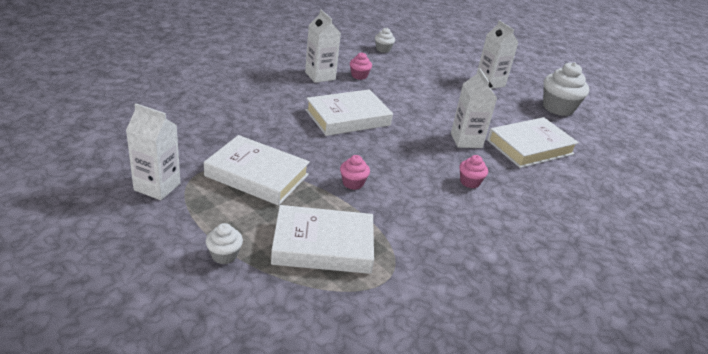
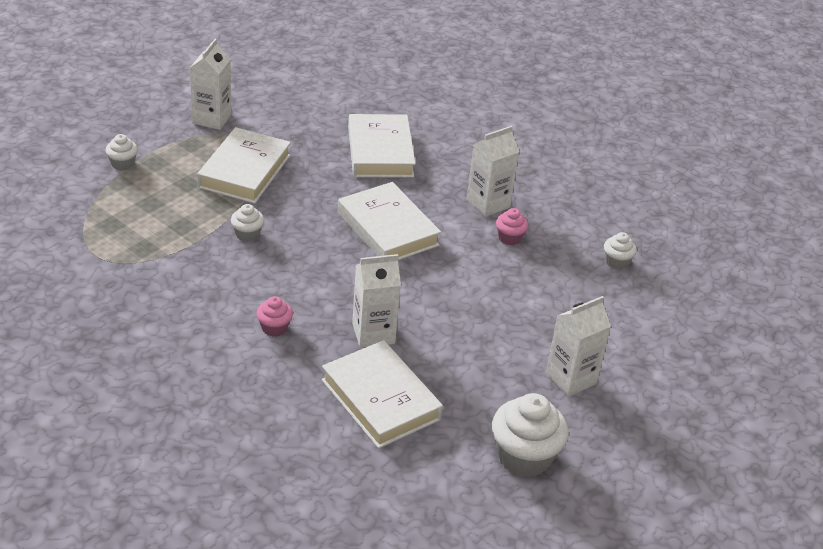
camera: 85 degrees right, 5 degrees up
(323, 245) = (142, 217): white book -> white book (380, 152)
(353, 183) = (247, 234): pink cupcake -> white cupcake

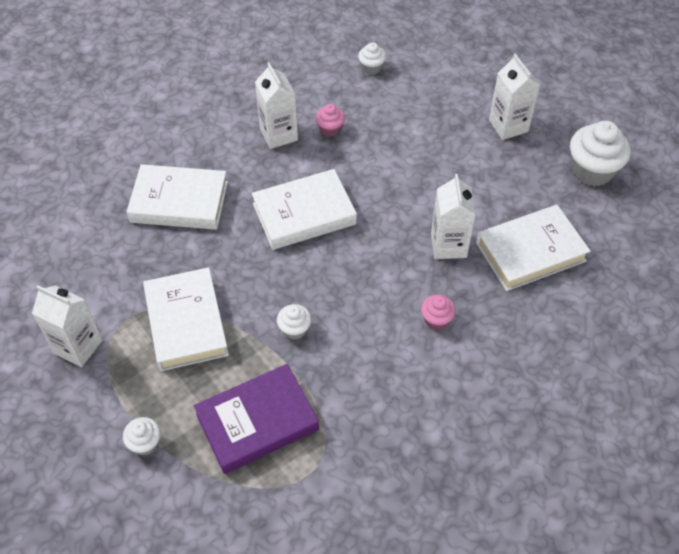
camera: 75 degrees left, 15 degrees up
(146, 221) = (257, 422): none -> purple book
(244, 171) = (186, 323): white book -> white book turned 45 degrees clockwise

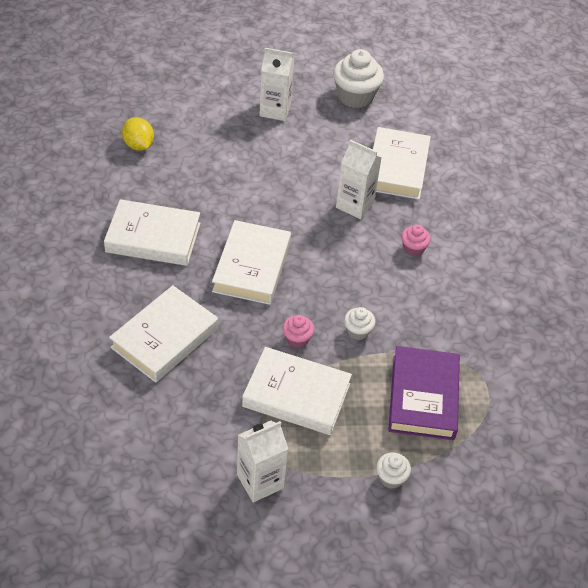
camera: 60 degrees left, 5 degrees down
(278, 134) = (153, 238): white carton -> white book
(330, 129) = (179, 204): pink cupcake -> pink cupcake (297, 339)
(371, 68) = (138, 145): white cupcake -> yellow lemon

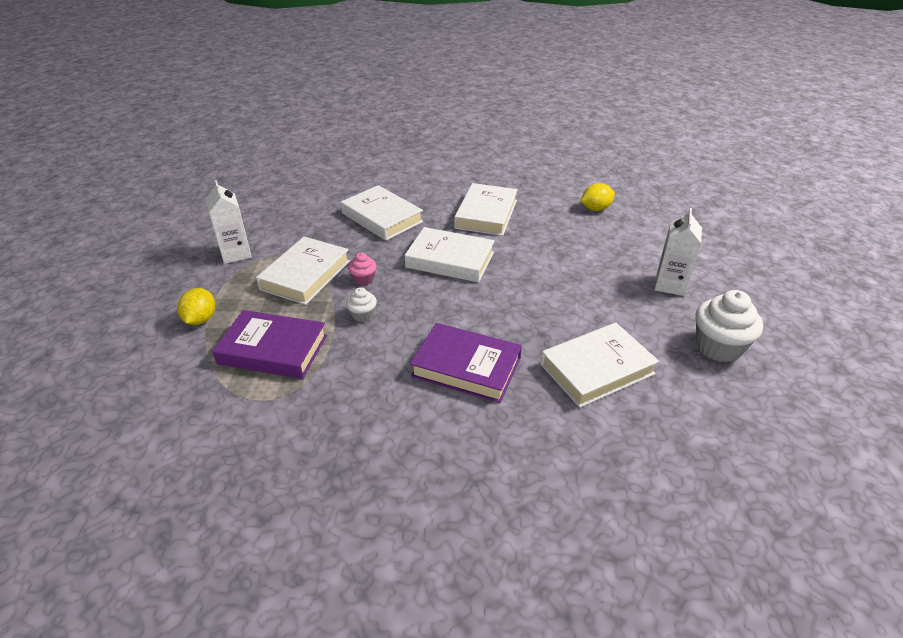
camera: 100 degrees right, 10 degrees down
(354, 205) = (532, 329): white carton -> none
(391, 478) = (201, 319): white cupcake -> yellow lemon
(397, 168) = (597, 369): white book -> white book turned 45 degrees counterclockwise
(413, 248) = (466, 367): pink cupcake -> purple book

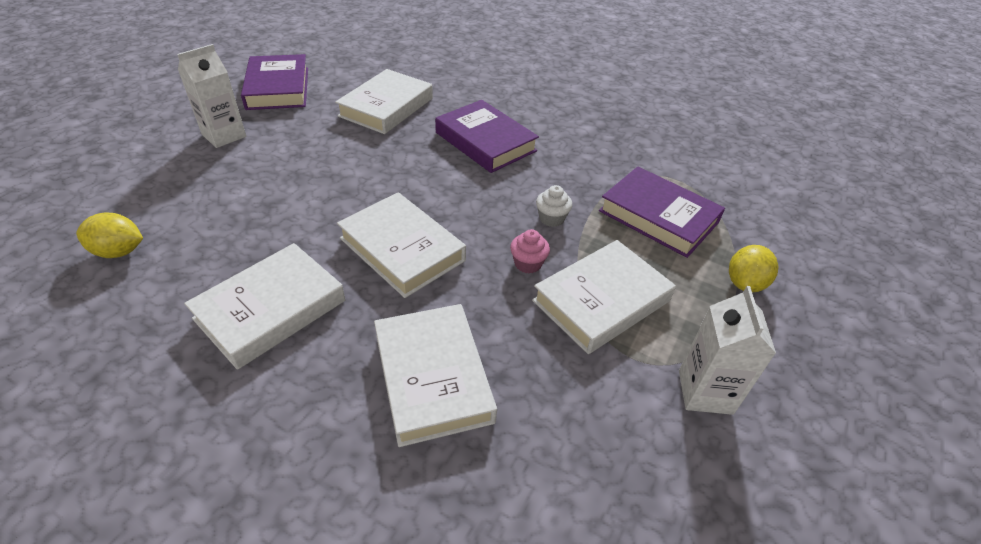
camera: 155 degrees left, 5 degrees up
(597, 369) = (386, 107): white book -> white book turned 60 degrees counterclockwise
(718, 347) = (278, 88): white cupcake -> purple book

